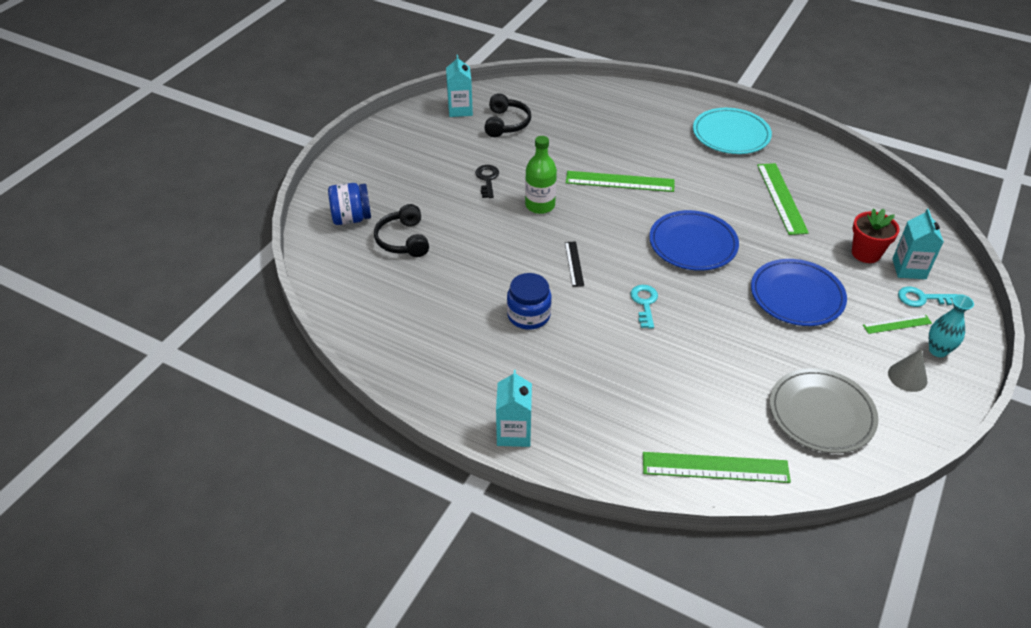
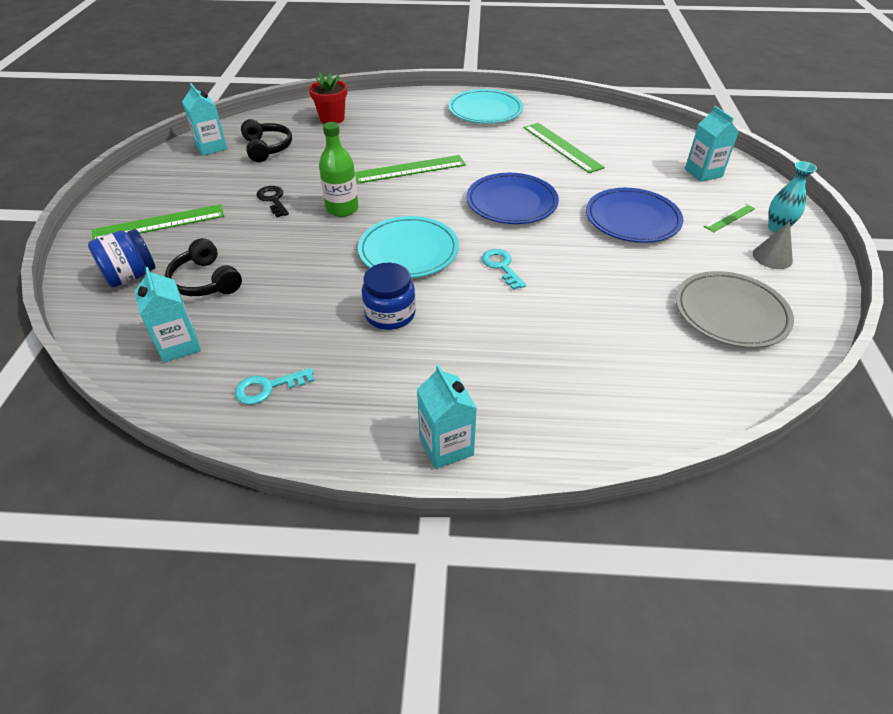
camera: 25 degrees left, 0 degrees up
(364, 288) = (179, 345): none -> turquoise carton
(574, 263) = (408, 251): black ruler -> turquoise plate
(715, 467) = (677, 401): green ruler -> green ruler (159, 223)
(866, 253) = (661, 170): red flower pot -> red flower pot (332, 119)
(922, 298) = (731, 192): turquoise key -> turquoise key (268, 387)

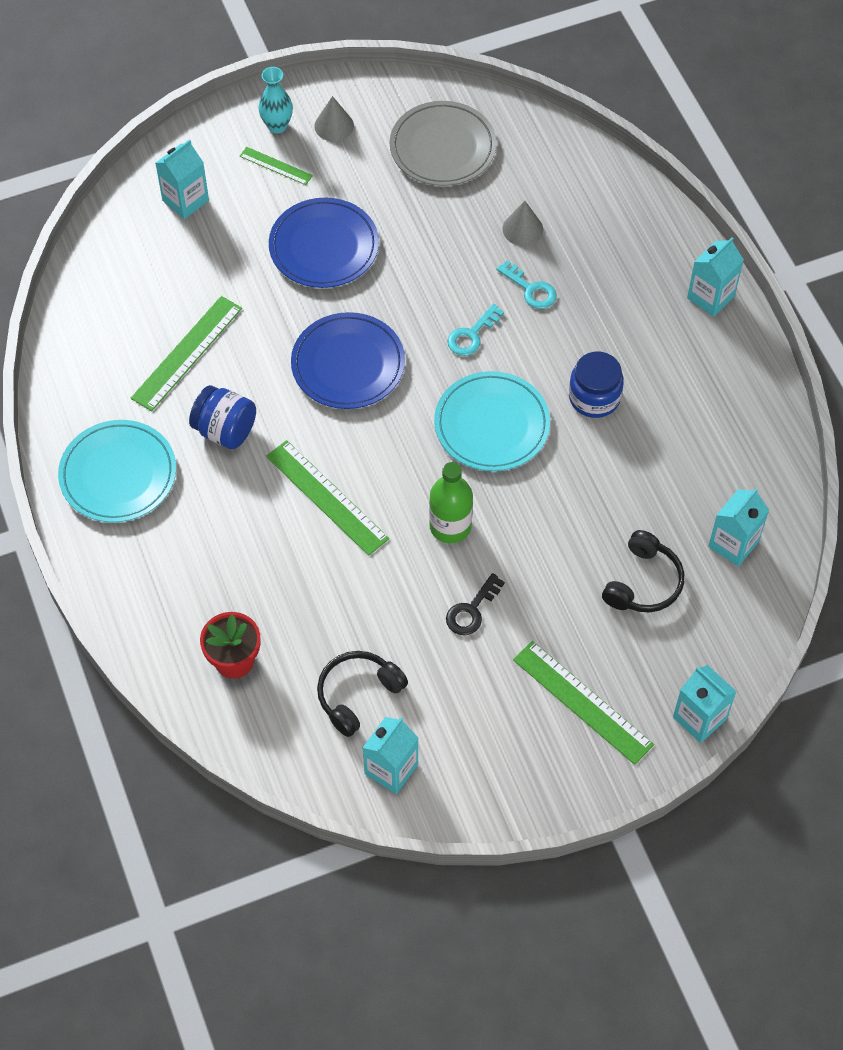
camera: 115 degrees left, 15 degrees up
(79, 270) = (699, 718): none -> turquoise carton
(131, 276) = (678, 659): blue jar -> blue jar (225, 430)
(268, 387) = (733, 443): turquoise key -> turquoise key (530, 289)
(606, 333) = (522, 229): none -> grey cone

